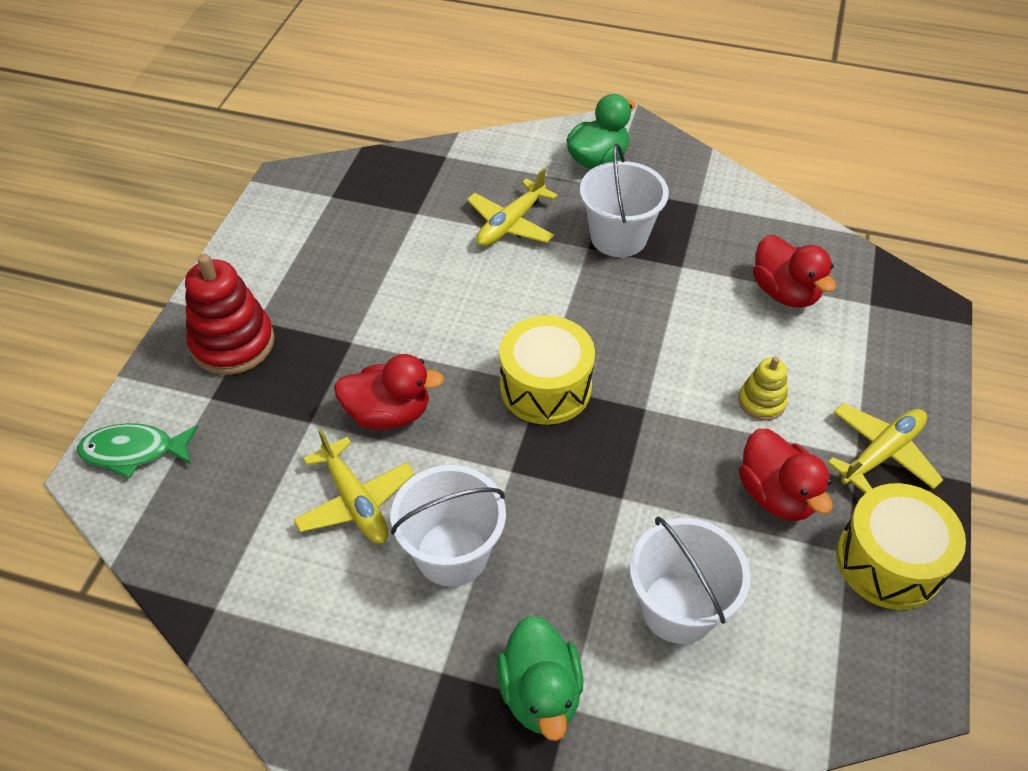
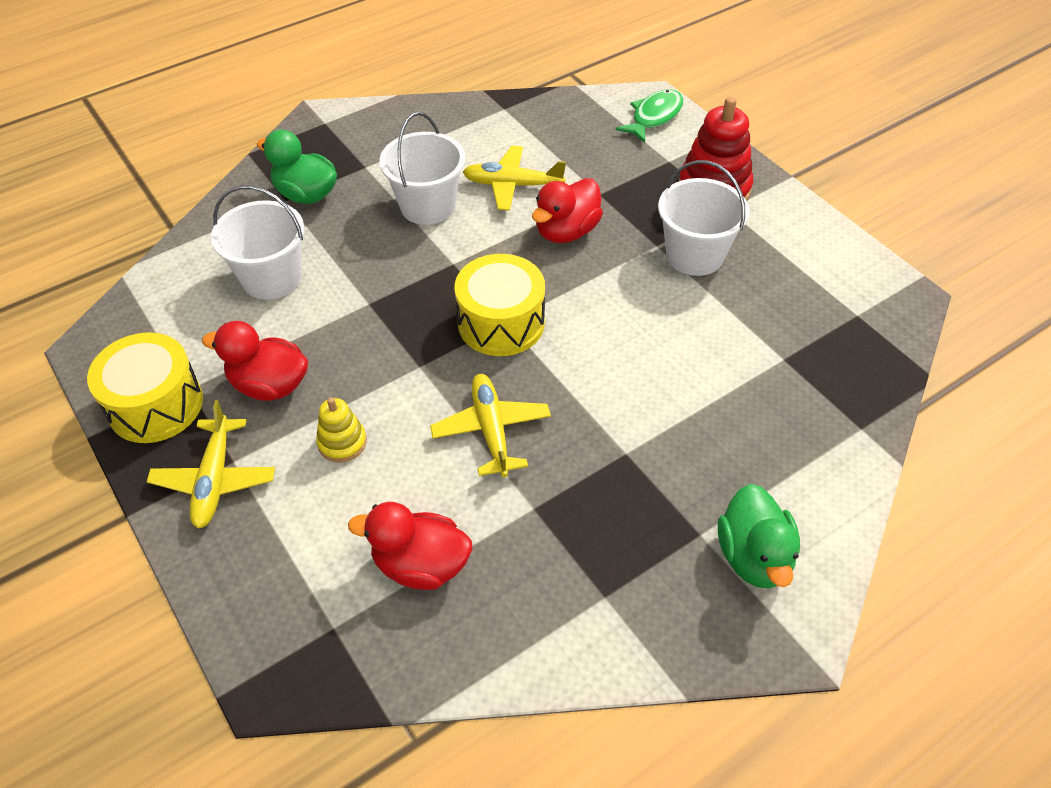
camera: 130 degrees right, 0 degrees up
(510, 224) = (710, 416): yellow plane -> yellow plane (491, 430)
(618, 237) = (618, 487): white bucket -> white bucket (694, 255)

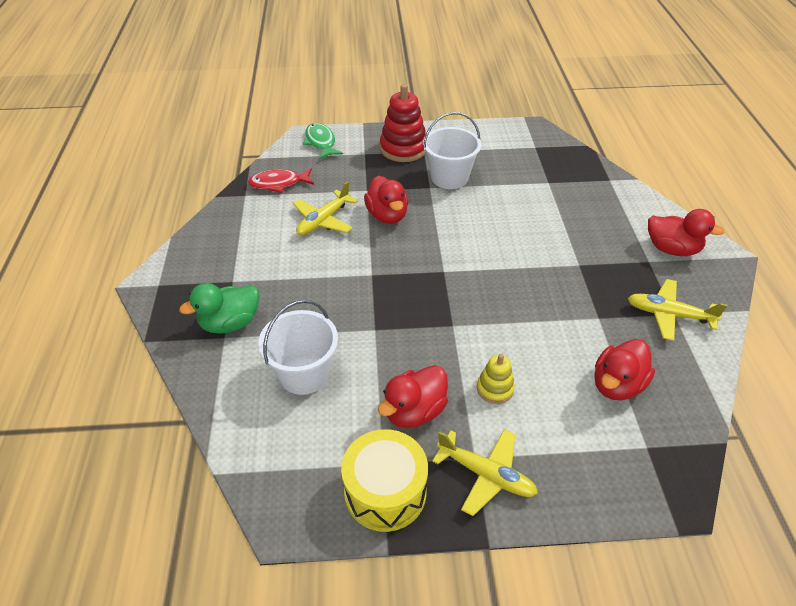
camera: 60 degrees left, 5 degrees down
(427, 206) = (305, 265): white bucket -> none
(491, 430) = (528, 312): yellow plane -> yellow plane (668, 314)
(501, 323) = (443, 273): yellow drum -> none
(545, 122) = (279, 183): none -> red fish
(754, 557) = (672, 249): green duck -> red duck

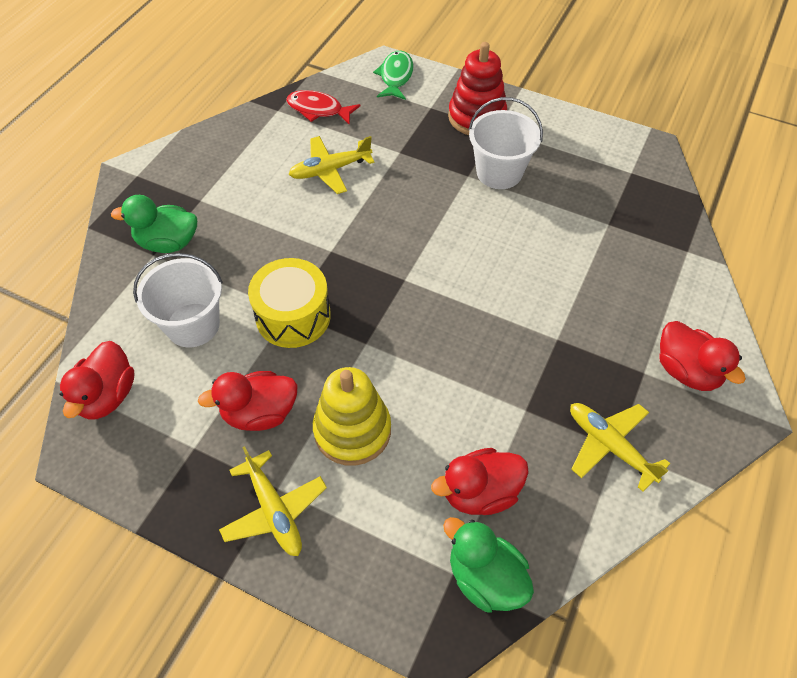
camera: 30 degrees right, 10 degrees up
(385, 492) = (175, 475): yellow drum -> yellow drum (293, 316)
(387, 215) = (397, 191): red duck -> red duck (107, 396)
(495, 388) = (352, 430): yellow stacking toy -> yellow stacking toy, size x1.84
(669, 438) = (485, 577): none -> green duck

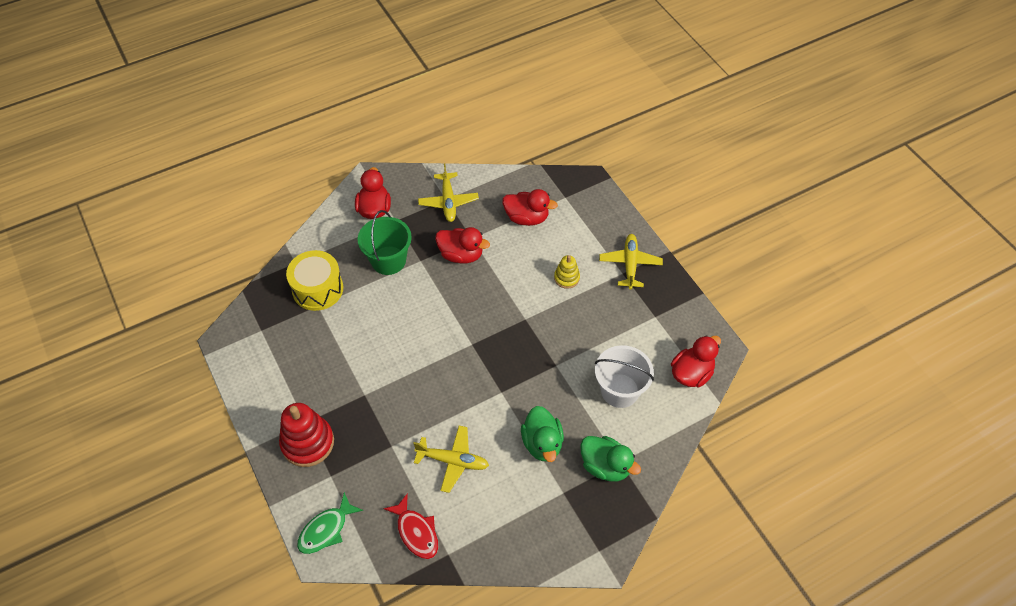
camera: 145 degrees left, 0 degrees up
(259, 413) = (610, 314): red duck -> red duck (461, 255)
(293, 316) = (555, 360): yellow drum -> yellow drum (318, 289)
(352, 430) = (566, 278): yellow stacking toy -> yellow stacking toy, size x0.54
(485, 577) = (552, 188): green duck -> green duck (542, 443)
(499, 172) = (342, 384): white bucket -> none
(593, 316) = (388, 260): none -> green bucket

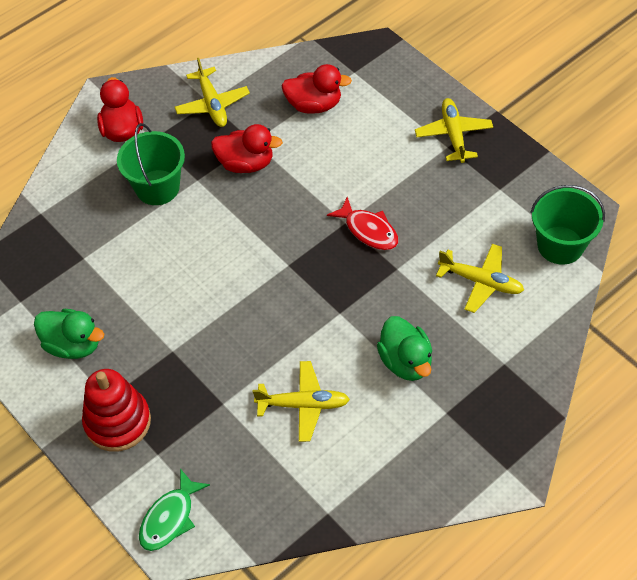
camera: 10 degrees left, 0 degrees up
(318, 289) = (78, 238): yellow drum -> none
(416, 532) = (281, 496): red fish -> red fish (368, 230)
(566, 278) = (382, 165): yellow stacking toy -> none
(605, 466) = (488, 372): green duck -> green duck (73, 345)
(620, 390) = (481, 282): white bucket -> yellow plane
(691, 373) = (560, 245): red duck -> green bucket

